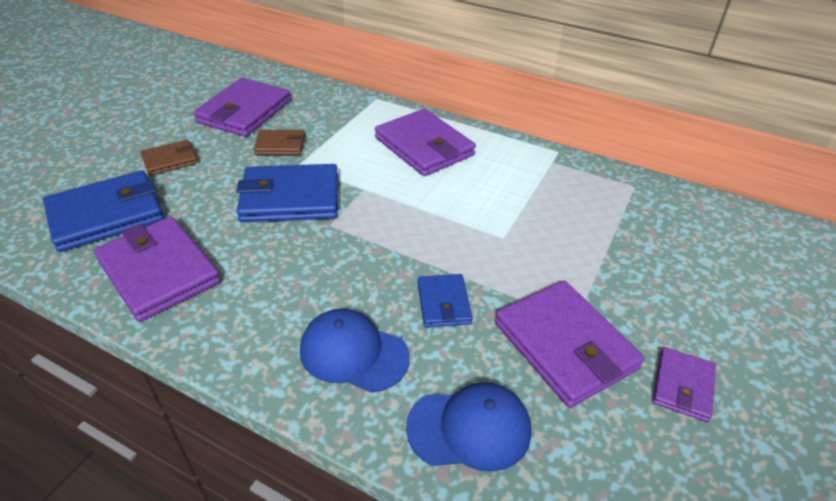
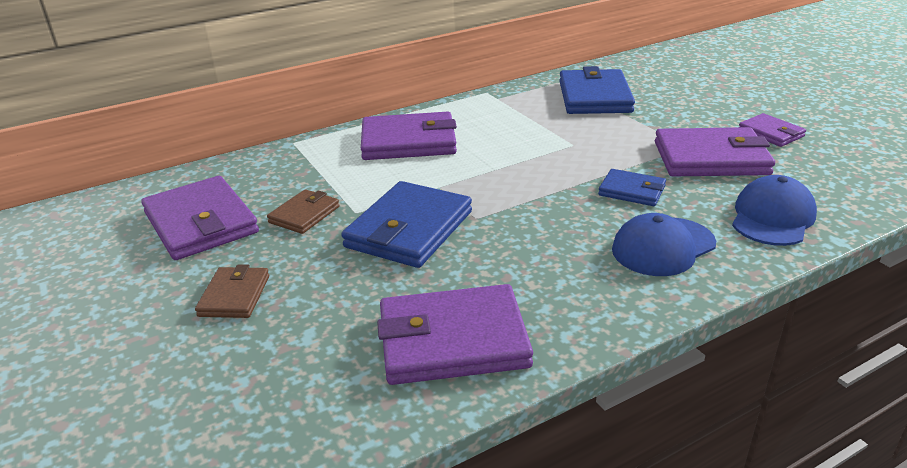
camera: 55 degrees left, 10 degrees down
(106, 215) = (296, 367): blue wallet -> blue wallet (594, 97)

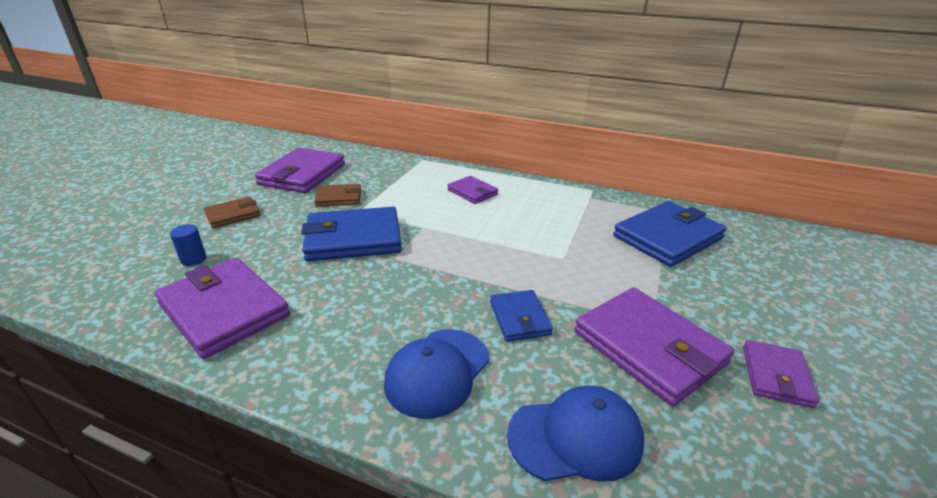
camera: 50 degrees right, 0 degrees up
(312, 345) = (193, 259): none -> blue cylinder
(408, 142) = (472, 192): purple wallet -> purple wallet, size x0.54
(663, 247) = (437, 372): blue cap -> blue cap turned 75 degrees counterclockwise

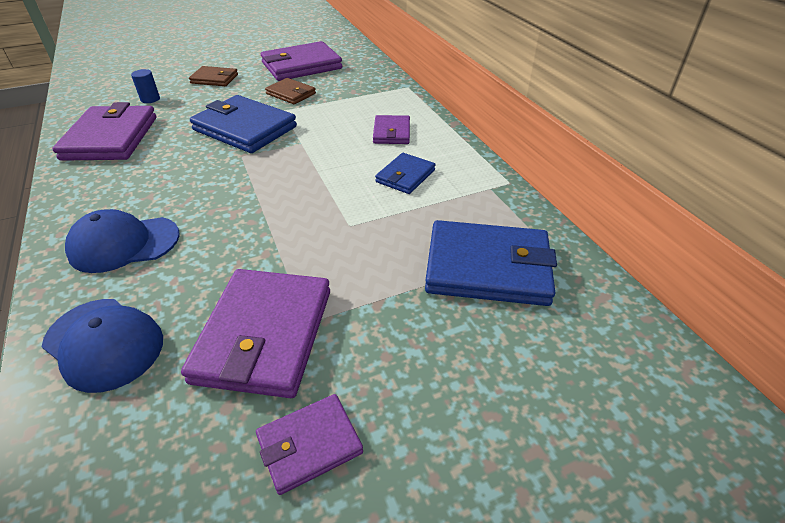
camera: 45 degrees right, 10 degrees up
(519, 318) = (229, 246): blue wallet -> blue wallet (405, 176)

